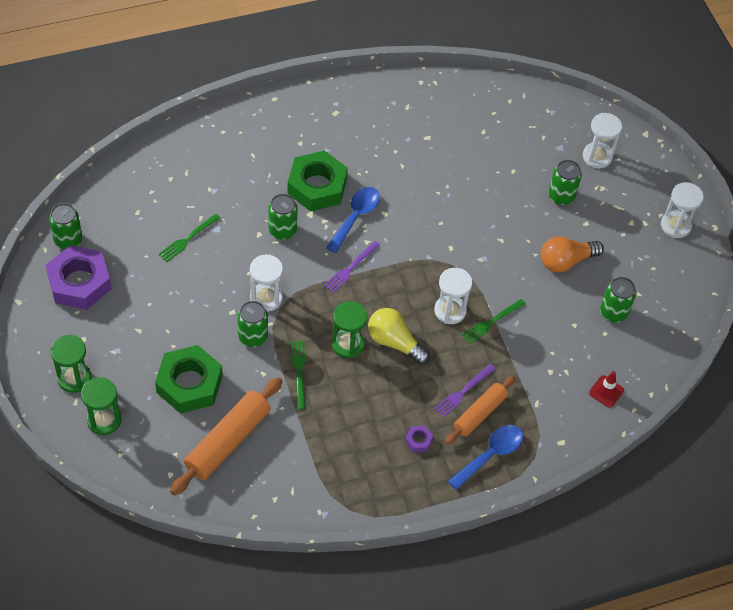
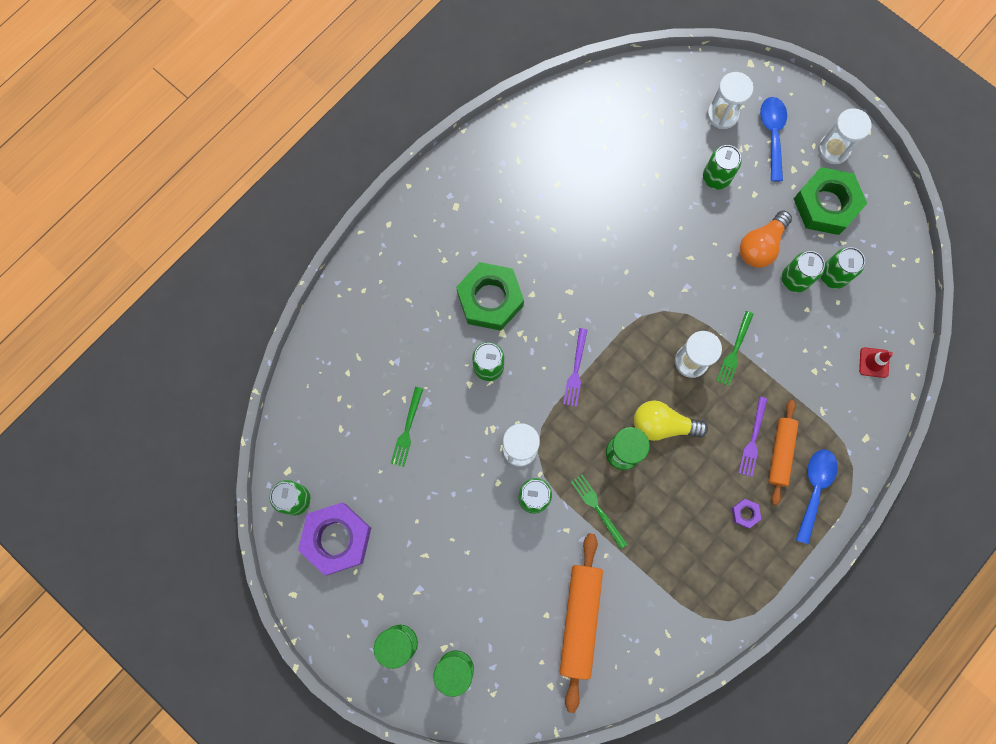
camera: 25 degrees left, 20 degrees up
(189, 384) = (508, 583): green nut -> green nut (826, 205)
(355, 217) = (546, 312): blue spoon -> blue spoon (772, 135)
(578, 298) = (794, 279): none -> green can

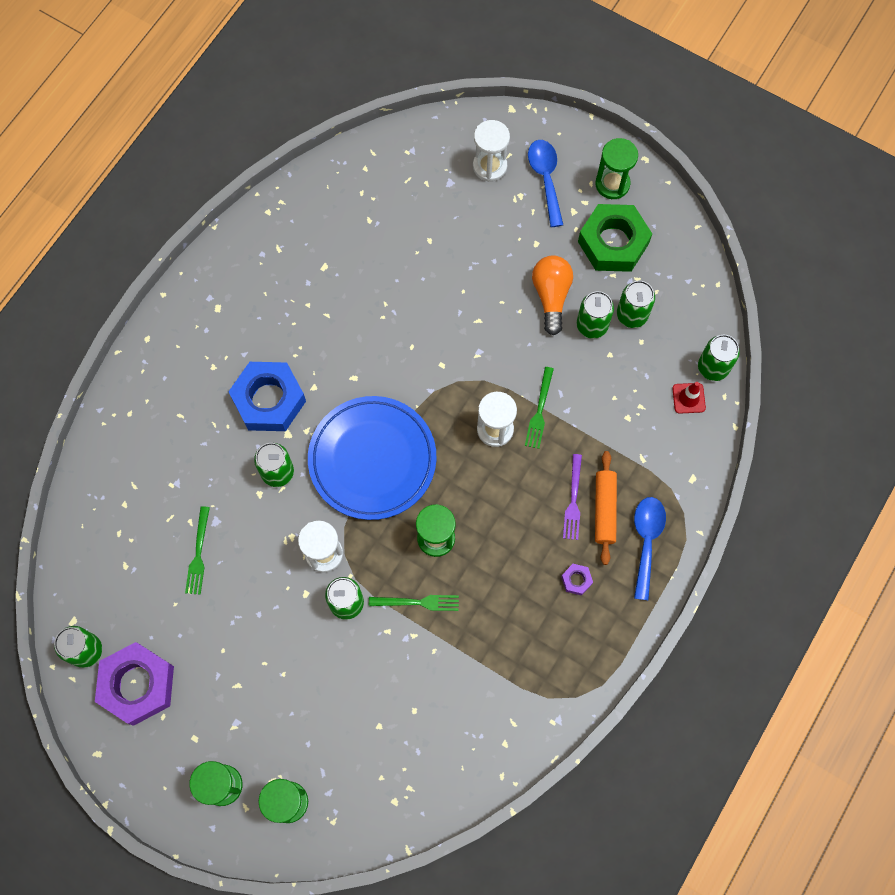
camera: 10 degrees left, 5 degrees down
(490, 299) = (269, 400): green nut -> blue nut
(575, 370) = (372, 460): purple fork -> blue plate
(579, 620) = (416, 725): orange rolling pin -> none
(597, 508) = (417, 602): green fork -> green fork turned 135 degrees clockwise
(663, 425) = (474, 502): yellow light bulb -> none
(716, 178) = (492, 233): green can -> green can (713, 367)
(761, 246) = (551, 296): orange light bulb -> orange light bulb turned 150 degrees clockwise
(833, 149) = (612, 184): white hourglass -> green hourglass

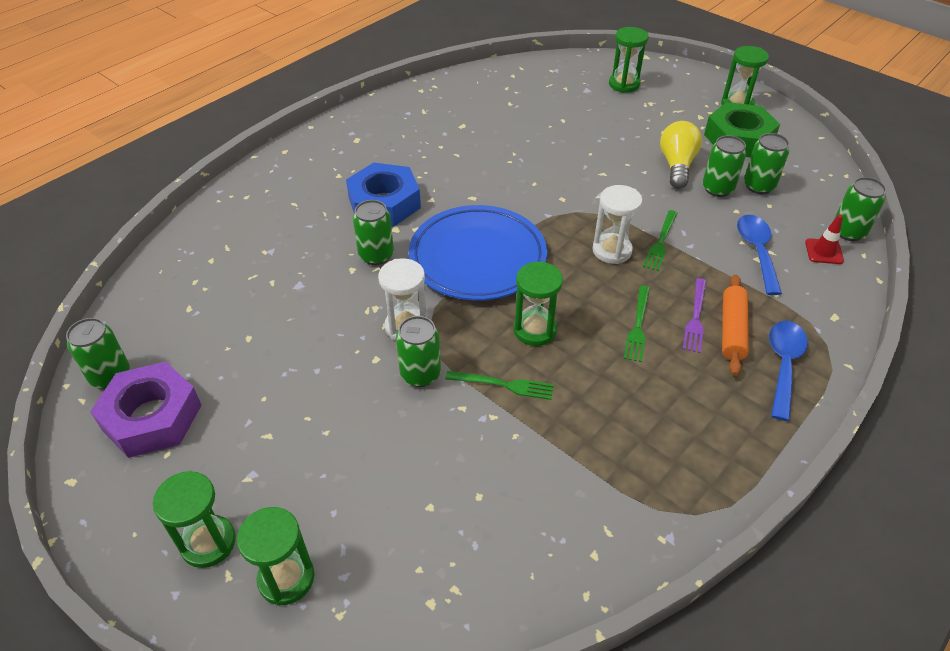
camera: 10 degrees right, 25 degrees down
(198, 554) = (270, 309): green fork -> green fork (638, 326)
(490, 166) = (624, 84): white hourglass -> green hourglass
(545, 179) = (675, 96): blue spoon -> blue spoon (757, 252)
(551, 296) = (676, 165): orange light bulb -> yellow light bulb
(576, 580) = (698, 390): purple nut -> none

